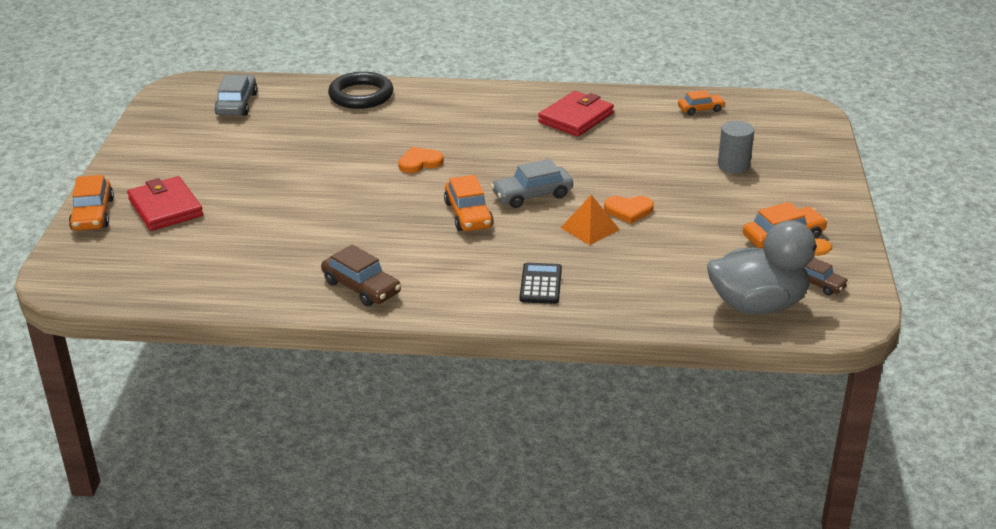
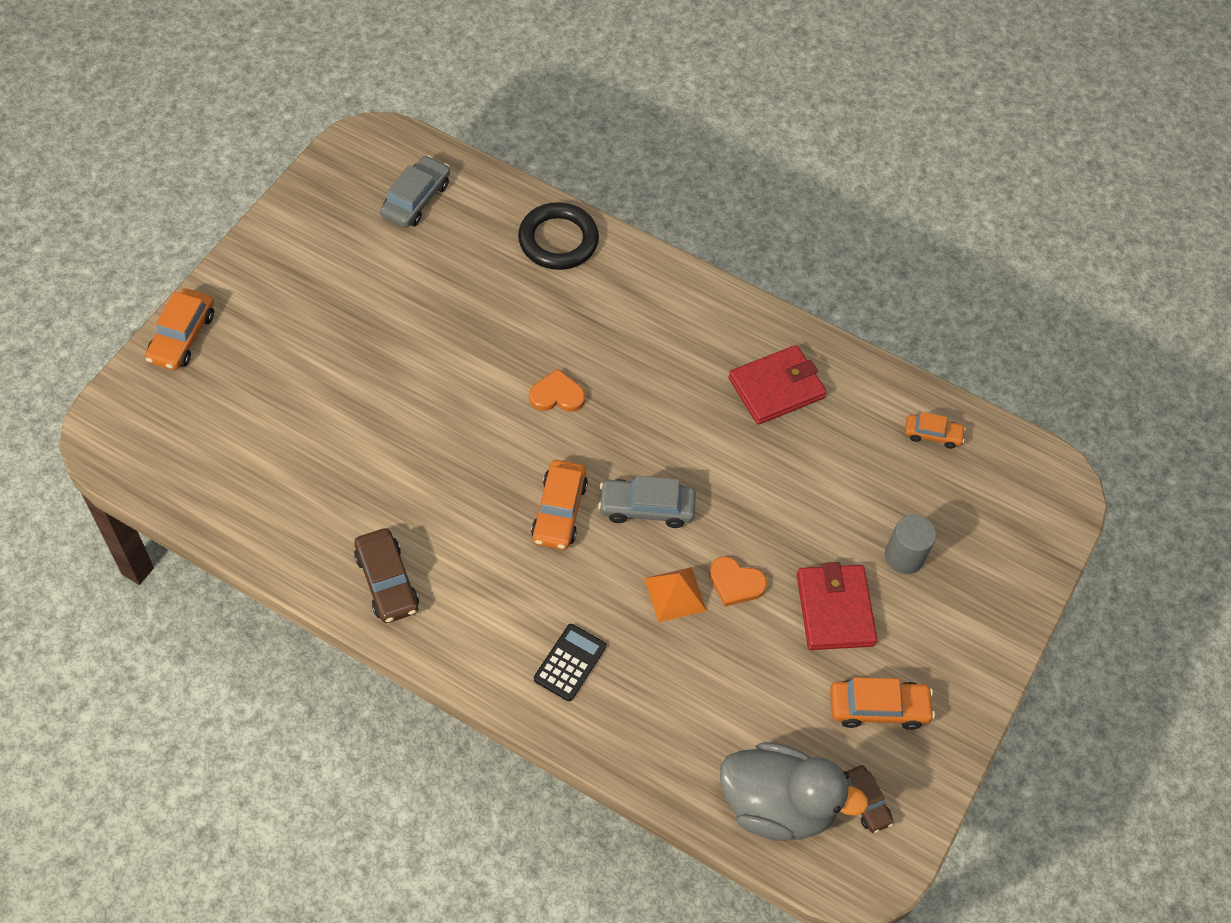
camera: 20 degrees right, 25 degrees up
(165, 208) = (257, 358): red wallet -> red wallet (835, 609)

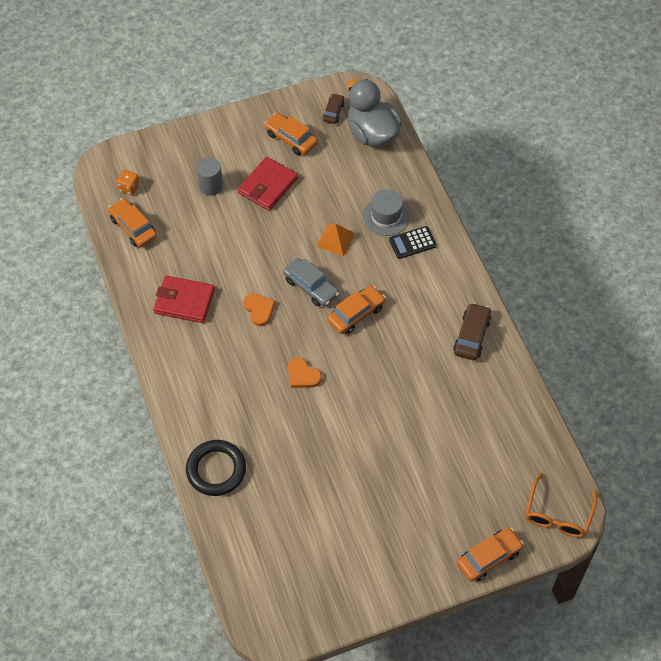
camera: 135 degrees left, 0 degrees up
(127, 430) = (558, 514): none -> orange glasses
(416, 199) = (276, 560): grey car -> none
(639, 678) = (386, 216): none -> grey hat
(735, 583) = (302, 226): orange heart -> orange heart (259, 310)
(932, 434) = (133, 227): orange car -> orange car, size x1.57
(996, 481) = (129, 187): none -> orange dice

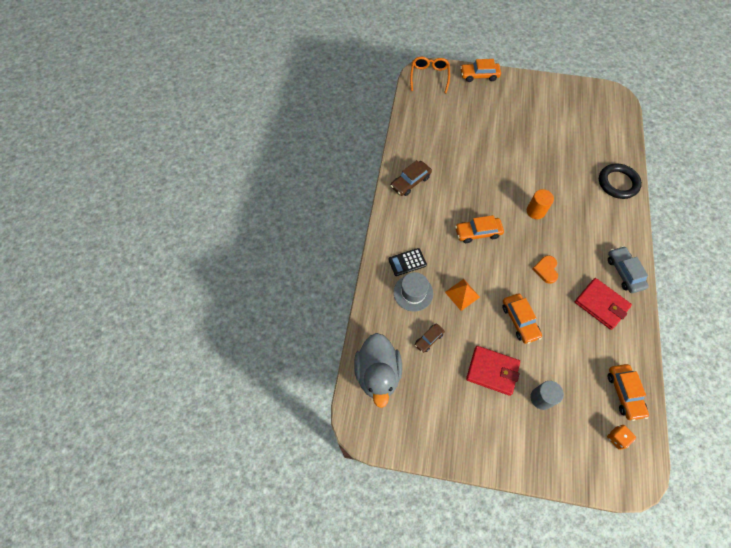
camera: 150 degrees left, 5 degrees up
(268, 186) = (492, 371): red wallet -> red wallet turned 45 degrees clockwise
(291, 138) = (449, 409): orange car -> orange car (519, 320)
(303, 375) = (535, 211): orange heart -> orange cylinder
(311, 287) = (499, 267): grey car -> grey car (624, 272)
(333, 112) = (397, 416): brown car -> brown car (429, 339)
(412, 243) = (407, 262): black calculator -> black calculator turned 150 degrees clockwise
(558, 514) = (429, 76): orange glasses -> orange glasses turned 45 degrees counterclockwise

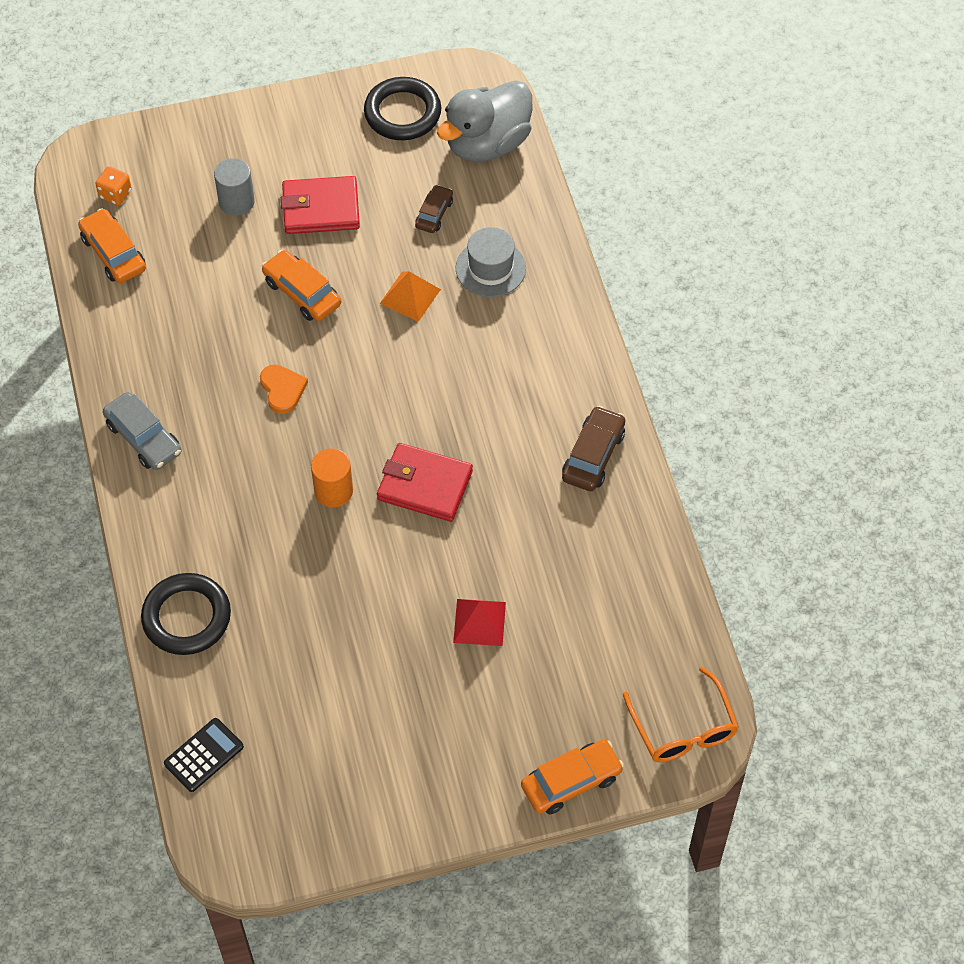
camera: 155 degrees right, 5 degrees down
(378, 374) = (487, 144): grey duck -> grey duck turned 105 degrees counterclockwise
(407, 262) = (524, 311): black calculator -> black calculator (204, 755)
(418, 420) = (402, 113): none -> black ring
(478, 232) = (425, 408): orange car -> none
(491, 137) = (479, 622): none -> red pyramid
(601, 304) = (174, 368): red wallet -> red wallet (424, 485)

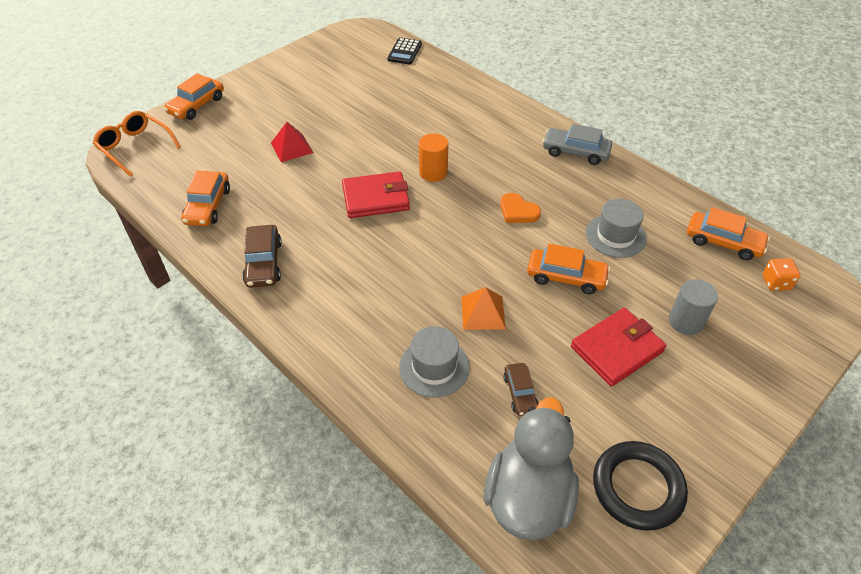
camera: 150 degrees right, 10 degrees down
(186, 617) = (464, 91): black ring -> none
(210, 311) = (615, 236): none -> grey hat
(623, 570) = (208, 206): none -> orange car

